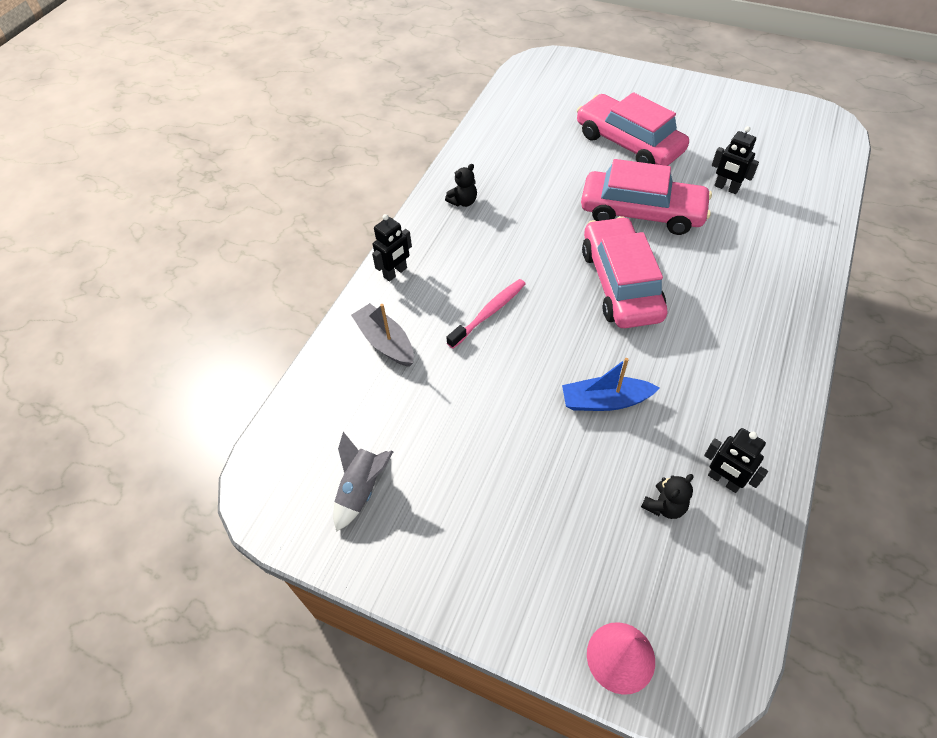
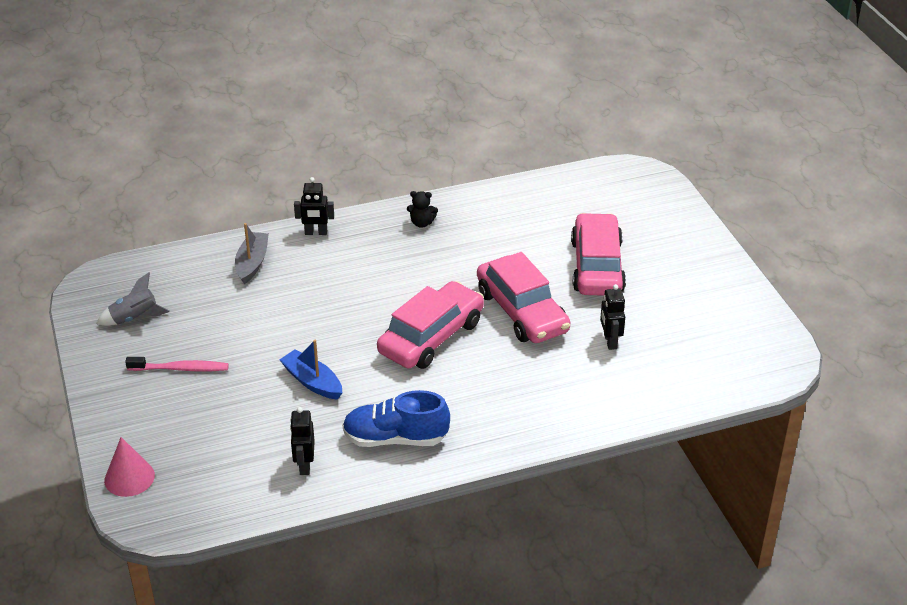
camera: 45 degrees right, 15 degrees down
(489, 313) = (329, 292): pink toothbrush -> pink toothbrush (180, 369)
(664, 506) = (255, 447): black teddy bear -> none
(739, 389) = (395, 439): none -> blue shoe

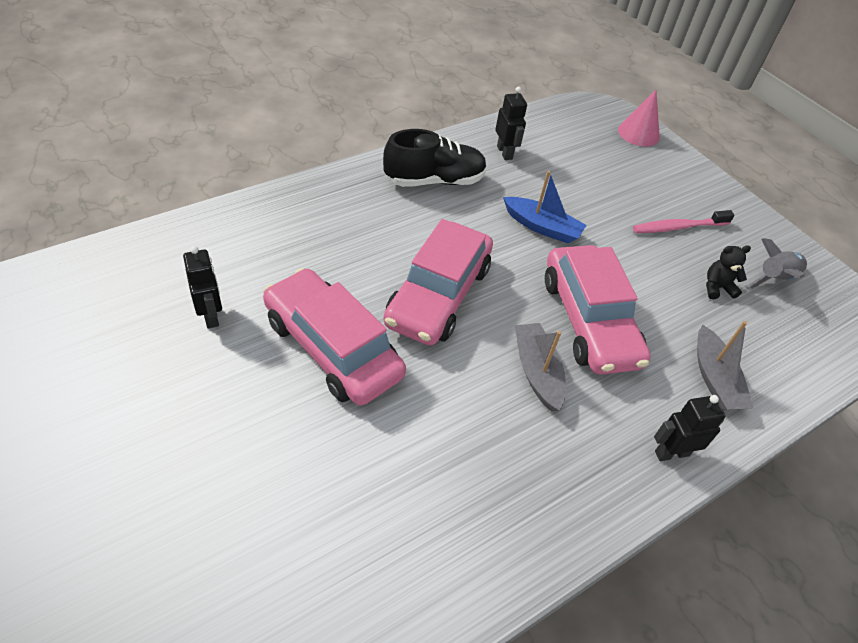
camera: 160 degrees right, 10 degrees up
(379, 281) = (536, 372): none -> grey boat
(395, 439) = (434, 180): blue shoe -> black shoe
(422, 223) = (526, 506): black teddy bear -> black teddy bear (717, 288)
(597, 266) = (224, 452): pink car -> pink car (589, 320)

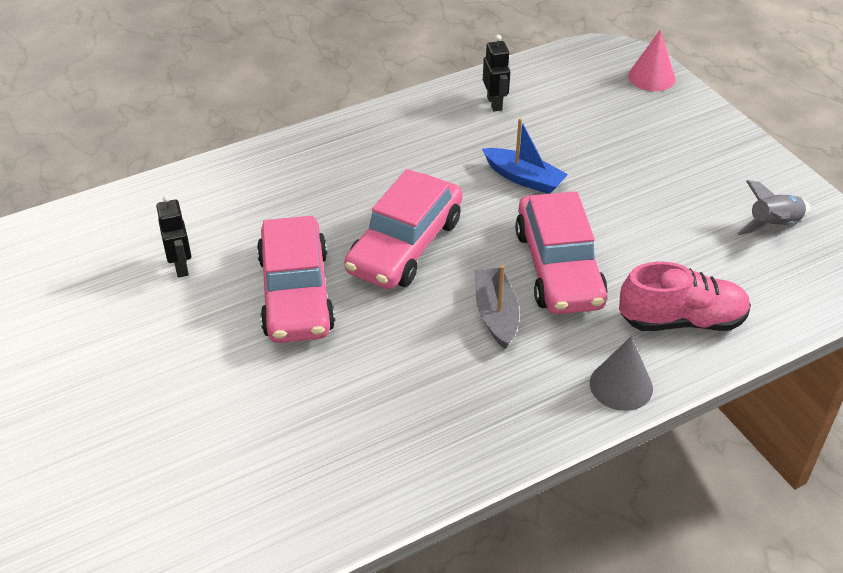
camera: 10 degrees right, 5 degrees down
(332, 347) = (296, 293): pink car -> pink car turned 150 degrees counterclockwise
(434, 180) = (414, 135): black shoe -> none
(671, 453) = (621, 385): black robot -> grey cone
(678, 227) = (676, 175): pink toothbrush -> none
(714, 379) = (682, 320): grey boat -> pink shoe
(717, 288) = (706, 235): black teddy bear -> none

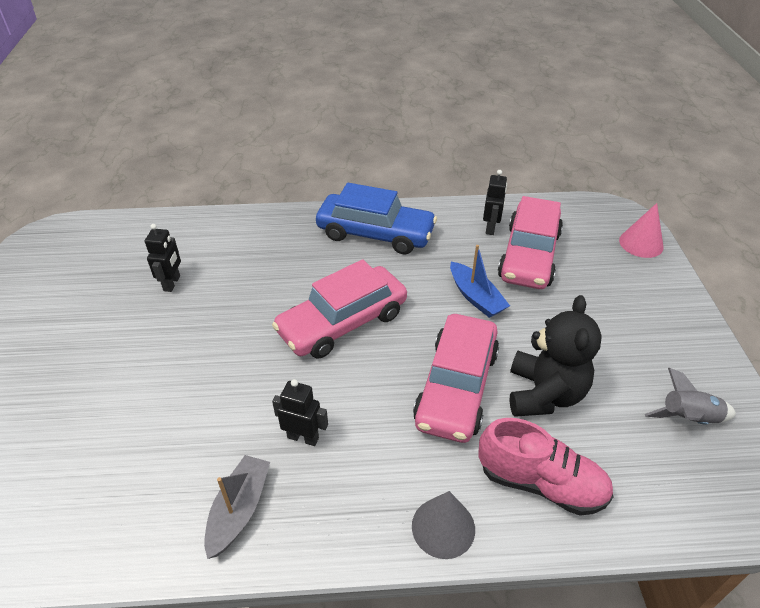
camera: 25 degrees right, 0 degrees up
(296, 293) = (234, 333): pink car -> pink car (529, 255)
(375, 144) = (375, 233): none -> blue car
(443, 362) = (303, 437): none -> black robot
(496, 314) = (375, 410): grey boat -> grey boat (239, 510)
(641, 246) = (544, 394): none -> black teddy bear

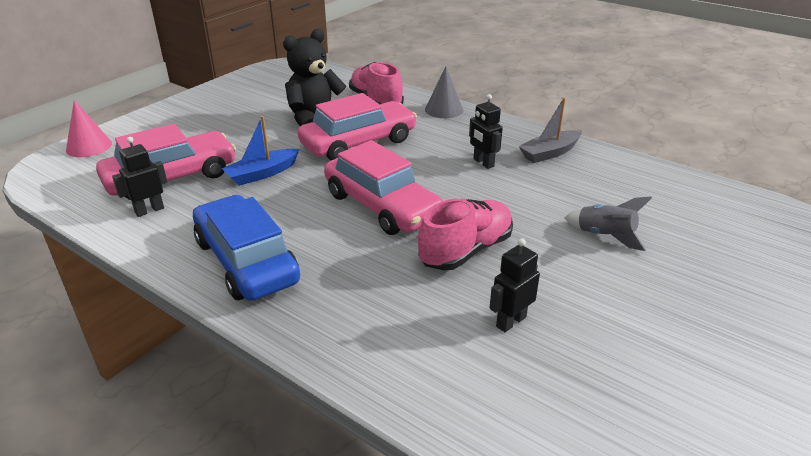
camera: 140 degrees left, 10 degrees down
(239, 318) = (466, 250): none -> pink shoe
(342, 322) = (382, 206): pink car -> pink car turned 45 degrees clockwise
(476, 297) = (262, 174): blue boat -> blue boat turned 135 degrees counterclockwise
(688, 418) = (267, 88): grey rocket -> grey rocket (605, 236)

